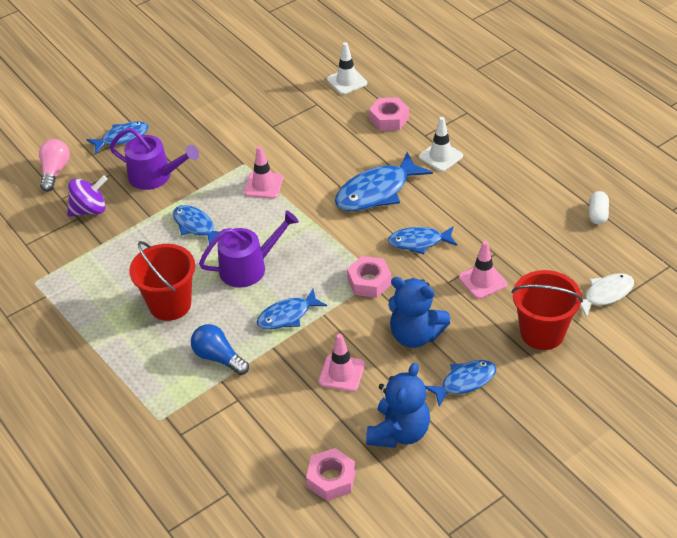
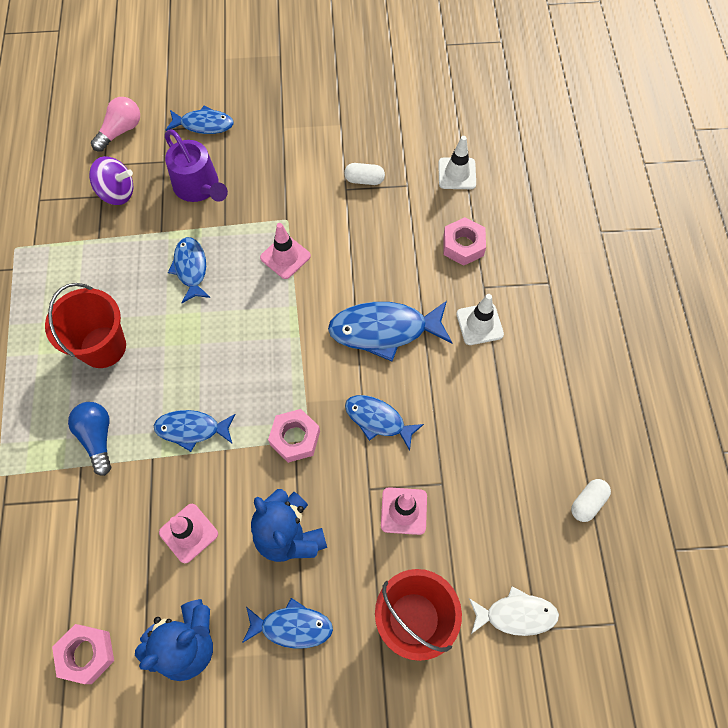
camera: 30 degrees right, 20 degrees up
(248, 267) = (200, 348): purple watering can -> none
(281, 115) = (364, 180): none -> white capsule

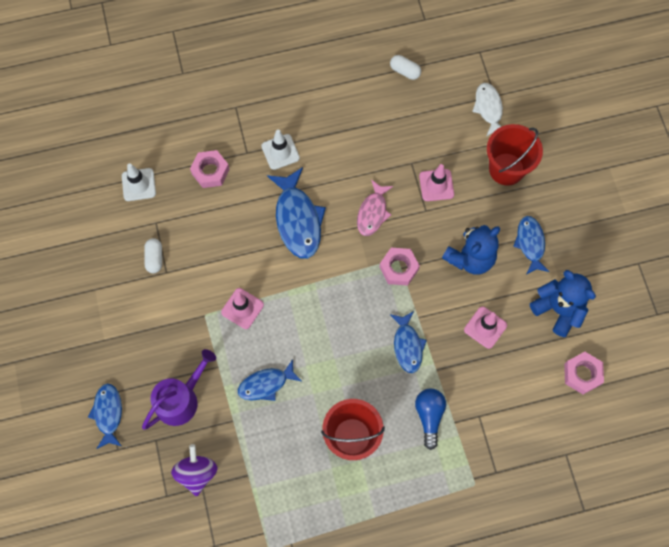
camera: 100 degrees left, 5 degrees up
(97, 438) = (429, 416): blue light bulb -> blue light bulb turned 120 degrees clockwise
(121, 131) = (124, 492): pink light bulb -> none
(378, 420) = (373, 212): blue fish -> pink fish

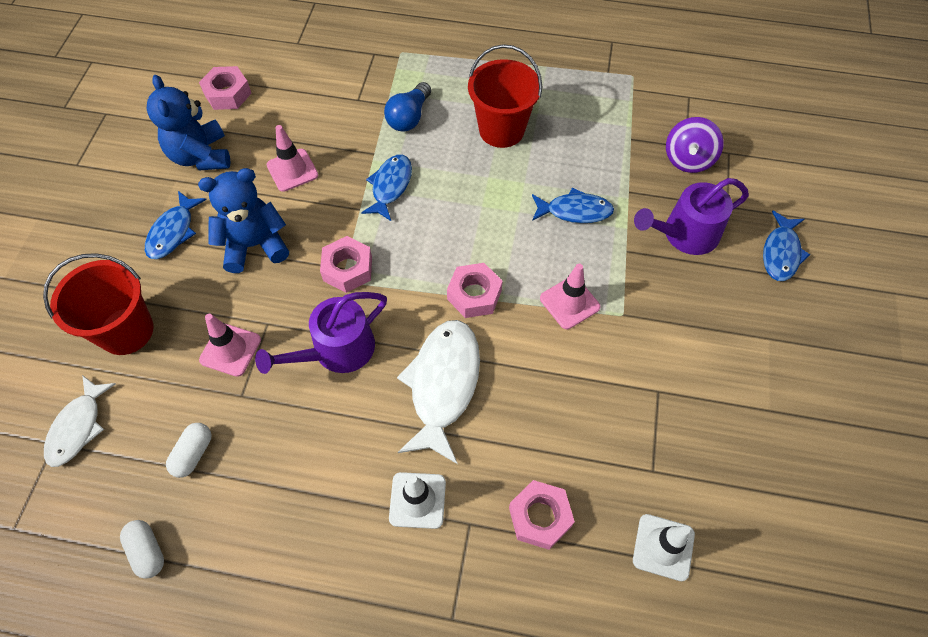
camera: 155 degrees left, 10 degrees down
(154, 258) = (670, 417): white capsule -> white capsule (193, 454)
(298, 219) = (443, 385): blue fish -> white fish
(307, 286) = (474, 295): none -> pink nut
(373, 212) = (337, 350): pink fish -> purple watering can

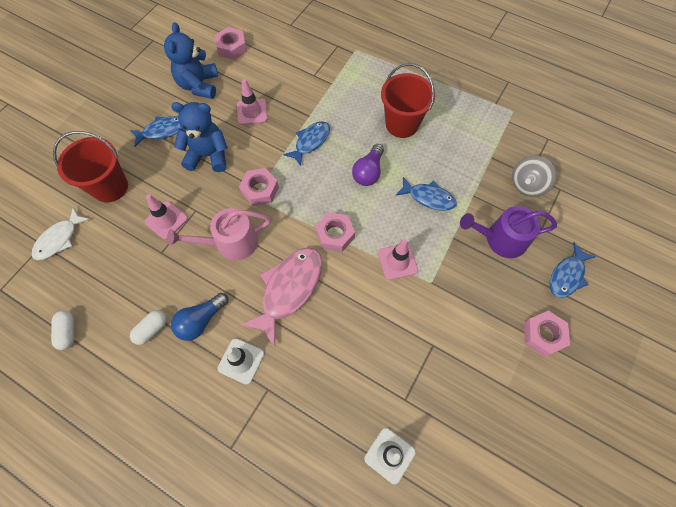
camera: 20 degrees right, 5 degrees up
(173, 232) = (162, 131): blue fish -> blue fish turned 150 degrees counterclockwise
(193, 454) = (118, 280): white capsule -> white capsule (152, 329)
(337, 350) = (231, 243): purple watering can -> pink watering can
(409, 117) = (342, 97): blue light bulb -> blue light bulb (201, 320)
(443, 385) = (289, 289): white fish -> pink fish
(484, 202) = (368, 172): none -> purple light bulb
(540, 517) = (315, 402): pink nut -> pink nut (543, 335)
(688, 159) = (527, 185): purple spinning top -> grey spinning top

